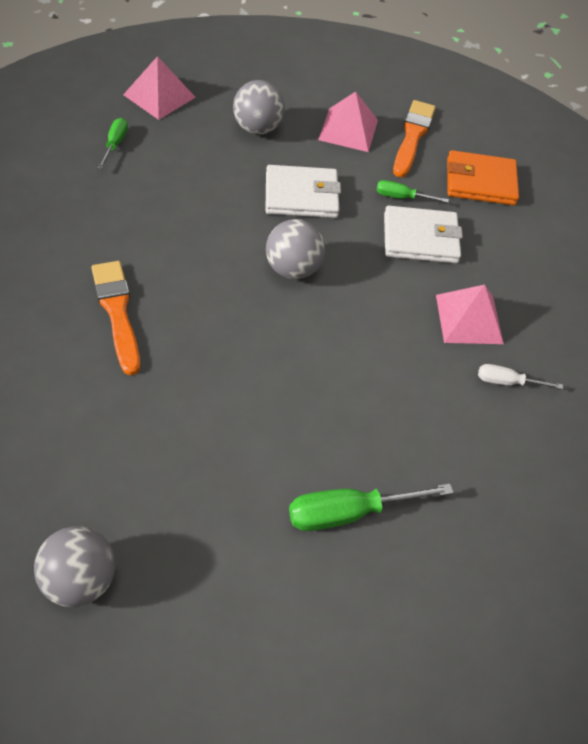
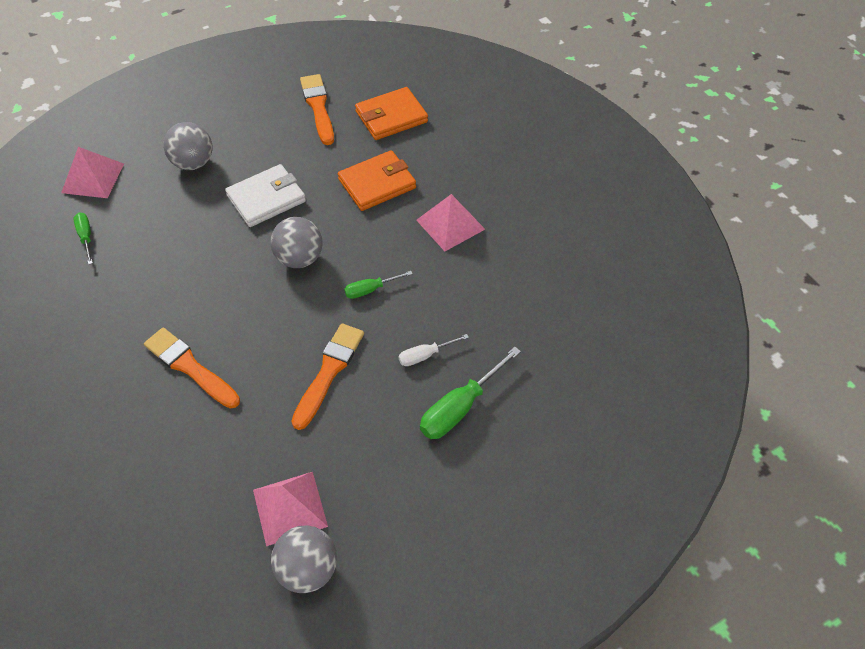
camera: 25 degrees left, 0 degrees up
(242, 394) = (329, 372): none -> orange brush
(348, 129) = (266, 127): pink pyramid -> pink pyramid (290, 508)
(401, 197) = (342, 159): green screwdriver -> green screwdriver (370, 290)
(420, 238) = (377, 183): white wallet -> orange wallet
(507, 382) = (505, 254): white screwdriver -> white screwdriver (425, 355)

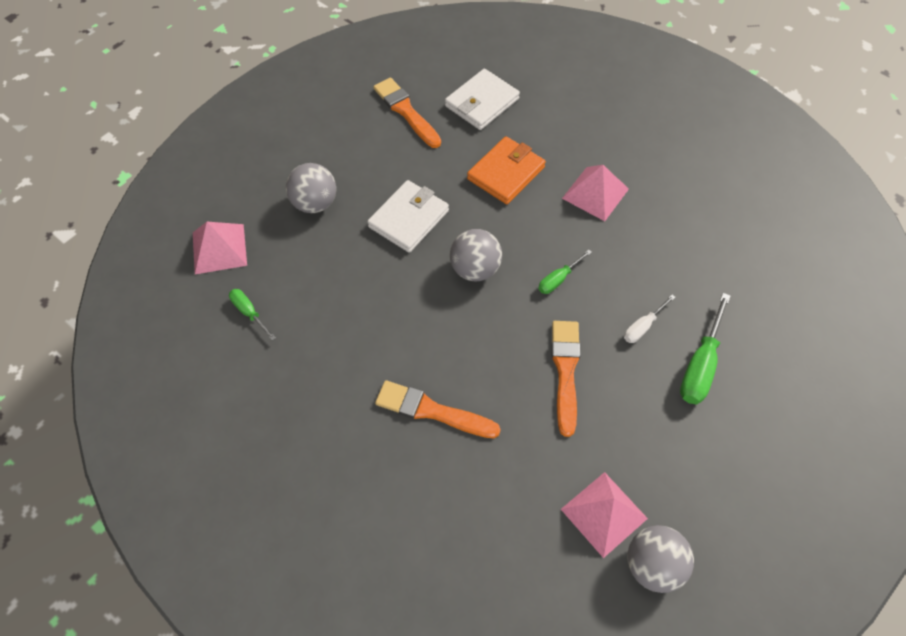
camera: 20 degrees left, 5 degrees up
(391, 117) = (482, 102): orange wallet -> white wallet

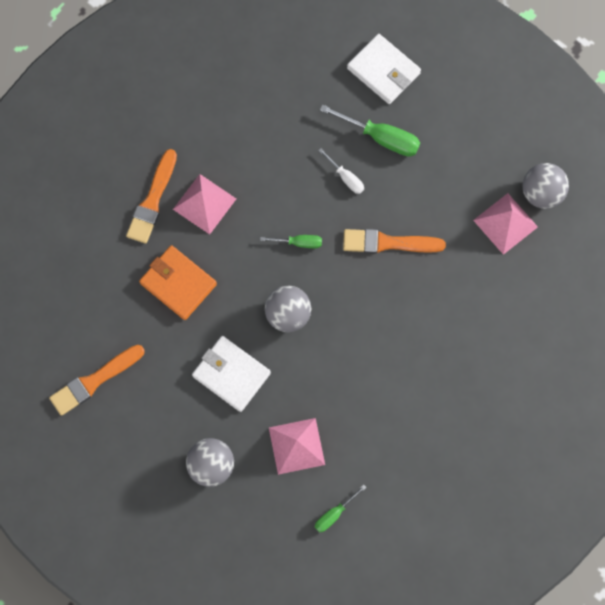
camera: 90 degrees left, 15 degrees up
(219, 249) = (264, 552): pink pyramid -> pink pyramid (297, 446)
(432, 411) = (426, 350): orange brush -> orange brush (152, 200)
(482, 102) = (85, 304): white wallet -> white wallet (383, 71)
(558, 279) = (299, 242): green screwdriver -> green screwdriver turned 45 degrees counterclockwise

